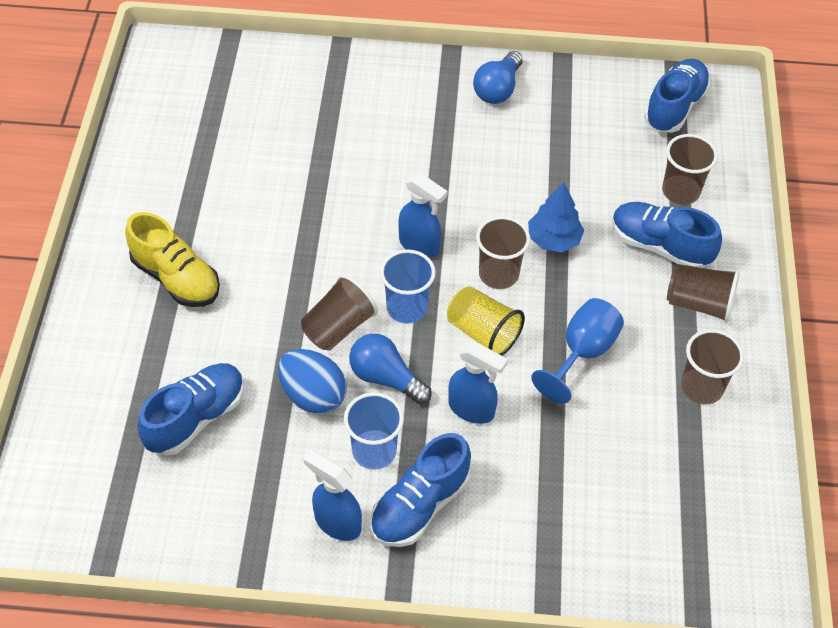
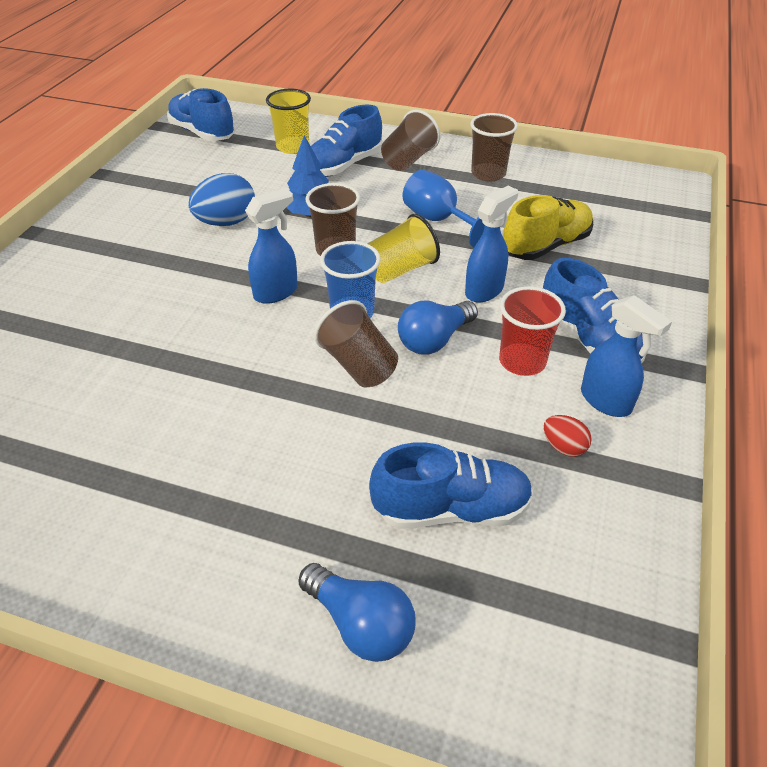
camera: 75 degrees left, 10 degrees down
(176, 278) = (223, 506): yellow shoe -> yellow shoe (546, 246)
(196, 418) = (451, 509): blue shoe -> blue shoe turned 120 degrees clockwise
(274, 491) = (564, 447): none -> red egg
(313, 395) = (443, 398): blue egg -> blue egg (226, 222)
(337, 522) = (606, 401): blue spray bottle -> blue spray bottle turned 90 degrees counterclockwise
(374, 451) = (522, 361): blue cup -> red cup
(498, 89) = (109, 213): blue light bulb -> blue light bulb (360, 624)
(680, 191) = (292, 147): brown cup -> yellow cup

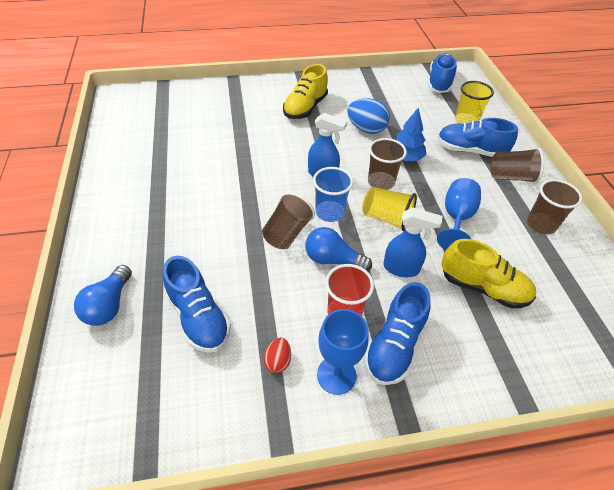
camera: 60 degrees right, 5 degrees up
(120, 257) = (305, 108): none -> yellow shoe
(606, 401) = (336, 375): blue spray bottle -> blue goblet

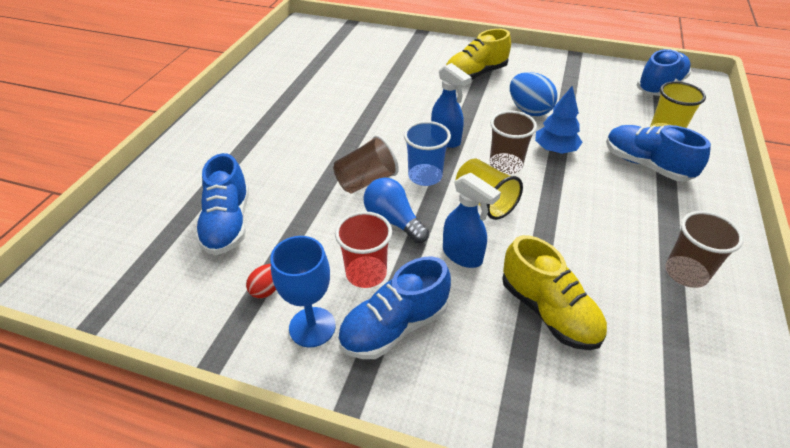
camera: 30 degrees right, 5 degrees down
(109, 305) = (165, 186): blue light bulb -> none
(456, 218) = (571, 229): blue goblet -> none
(511, 177) = (682, 208): brown cup -> none

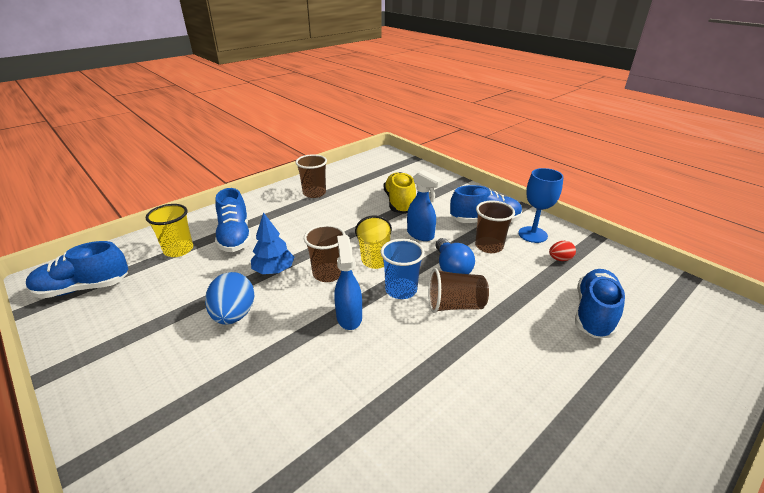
camera: 150 degrees left, 10 degrees down
(366, 273) = (489, 246): red cup -> brown cup
(463, 255) = (420, 235): blue spray bottle -> blue spray bottle turned 150 degrees clockwise
(475, 74) = (207, 400): yellow shoe -> none

